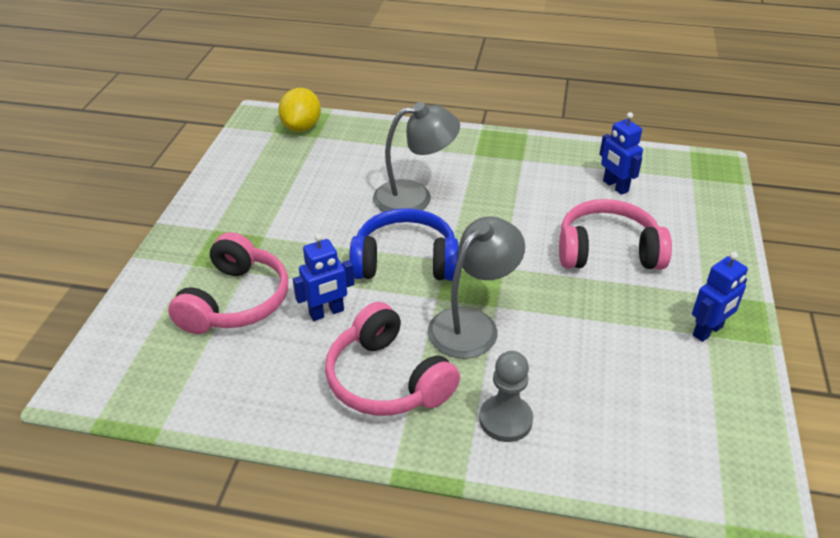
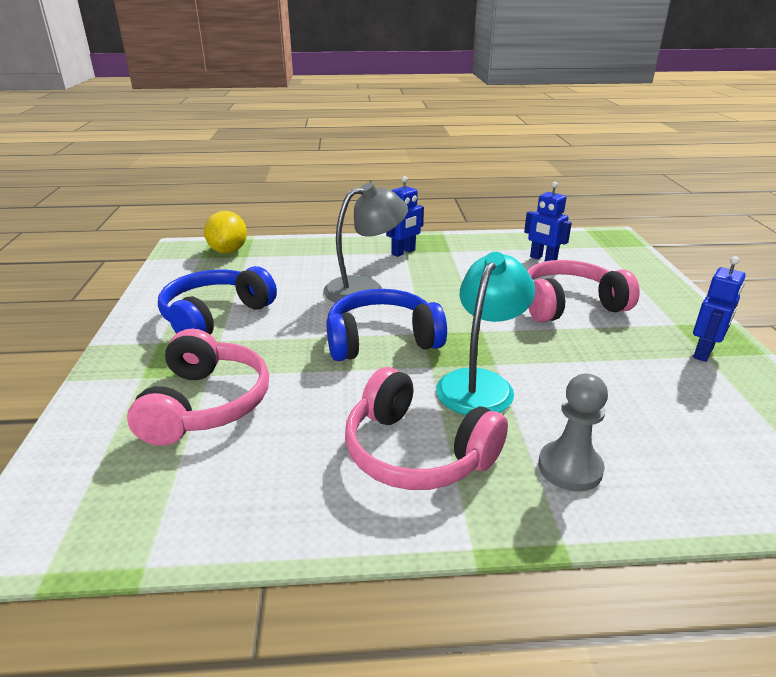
camera: 15 degrees left, 10 degrees down
(267, 208) = (215, 316): none -> blue headphones
(326, 312) = (317, 398): blue robot -> blue robot (403, 252)
(472, 324) = (480, 383): grey lamp -> turquoise lamp

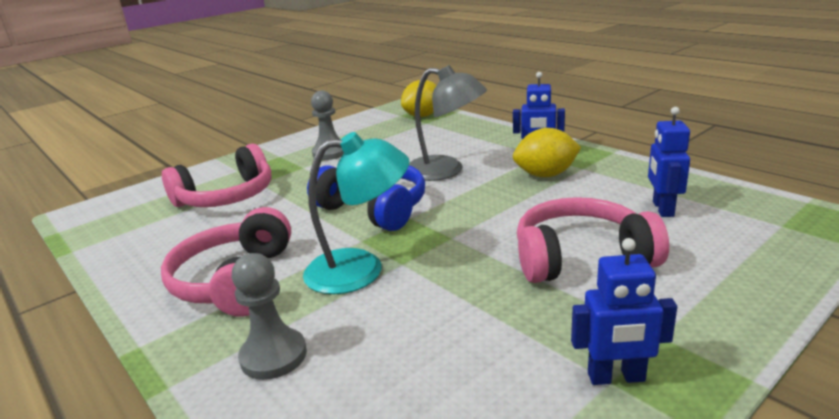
camera: 55 degrees right, 5 degrees down
(215, 316) = (330, 153): blue headphones -> grey pawn
(440, 264) = (545, 175): none -> yellow lemon
(569, 305) = (581, 257): pink headphones -> pink headphones turned 45 degrees counterclockwise

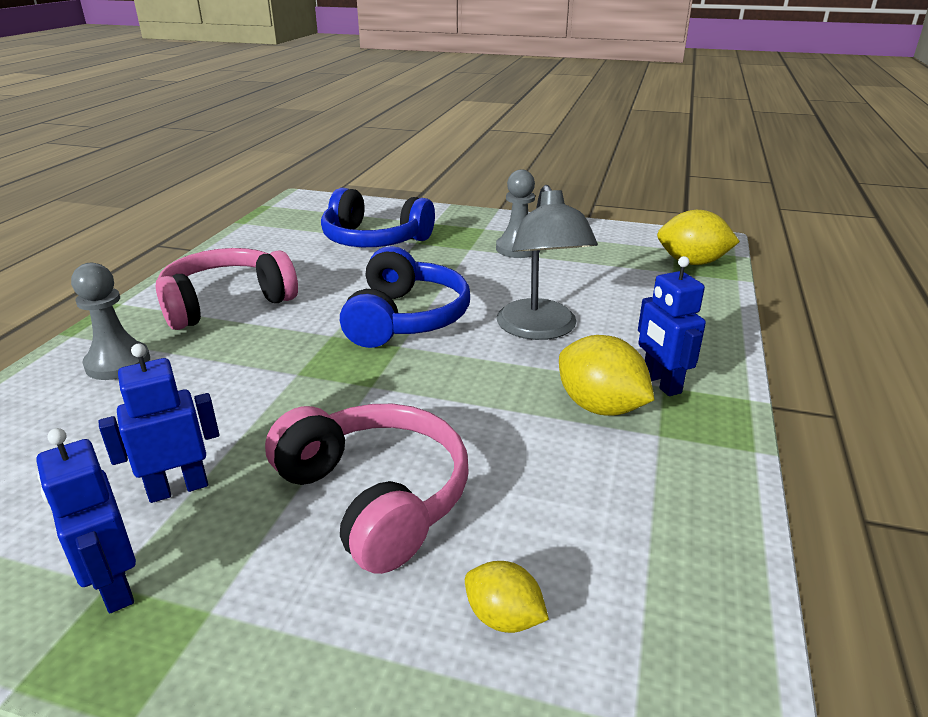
camera: 55 degrees right, 5 degrees up
(227, 197) = (374, 240): pink headphones -> blue headphones
(361, 269) = (274, 354): turquoise lamp -> none
(662, 209) = (580, 548): blue robot -> blue robot (178, 488)
(705, 240) = (503, 617): none -> yellow lemon

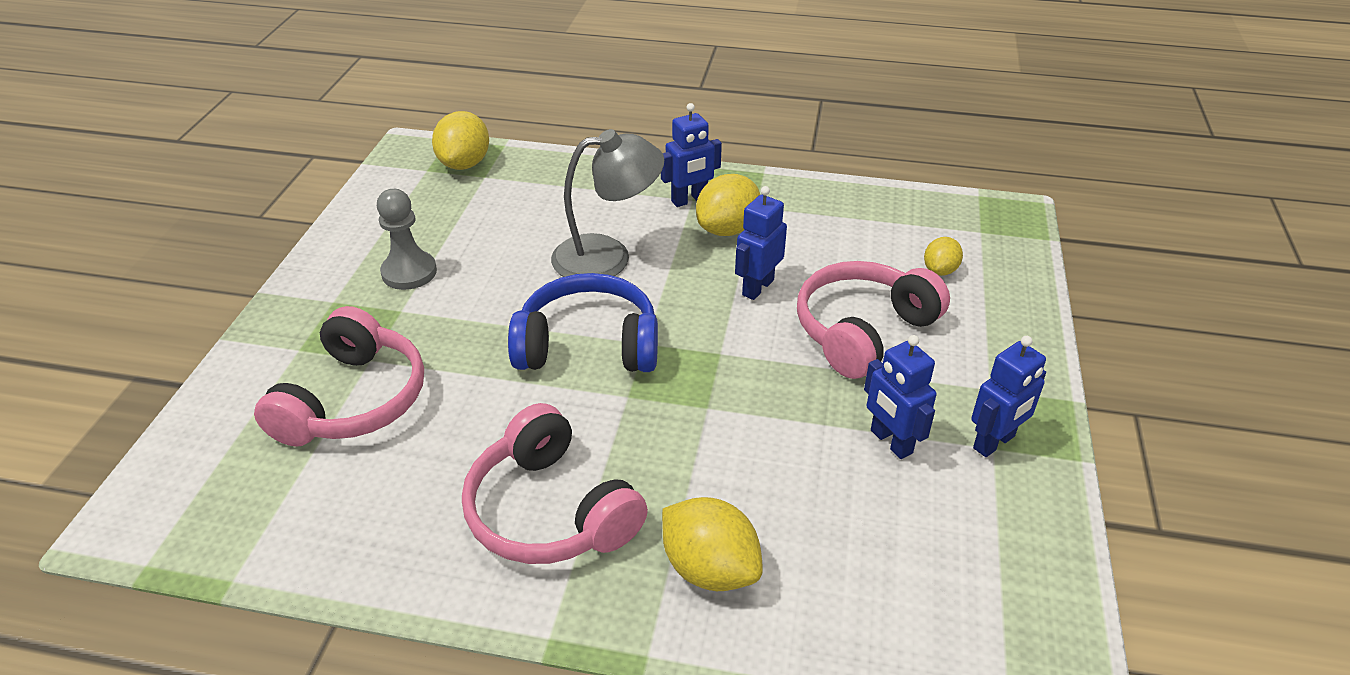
camera: 95 degrees left, 10 degrees up
(118, 363) = (710, 569): grey pawn -> yellow lemon
(374, 240) = (353, 400): blue headphones -> pink headphones
(478, 419) = (757, 287): none -> blue robot

